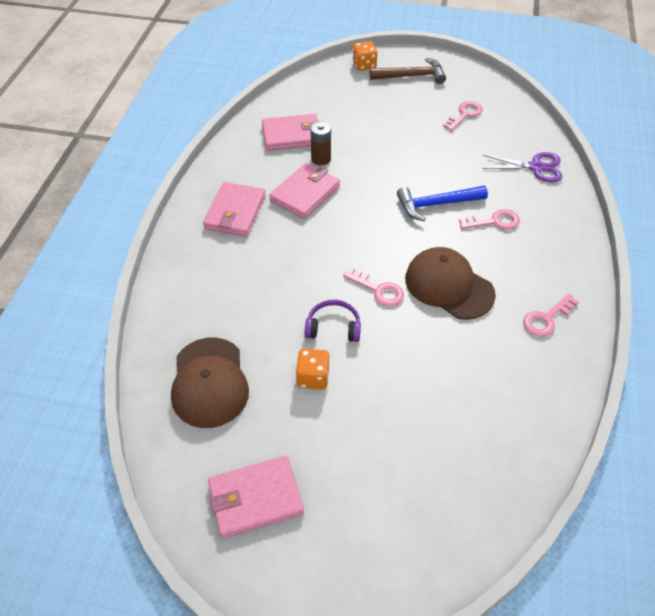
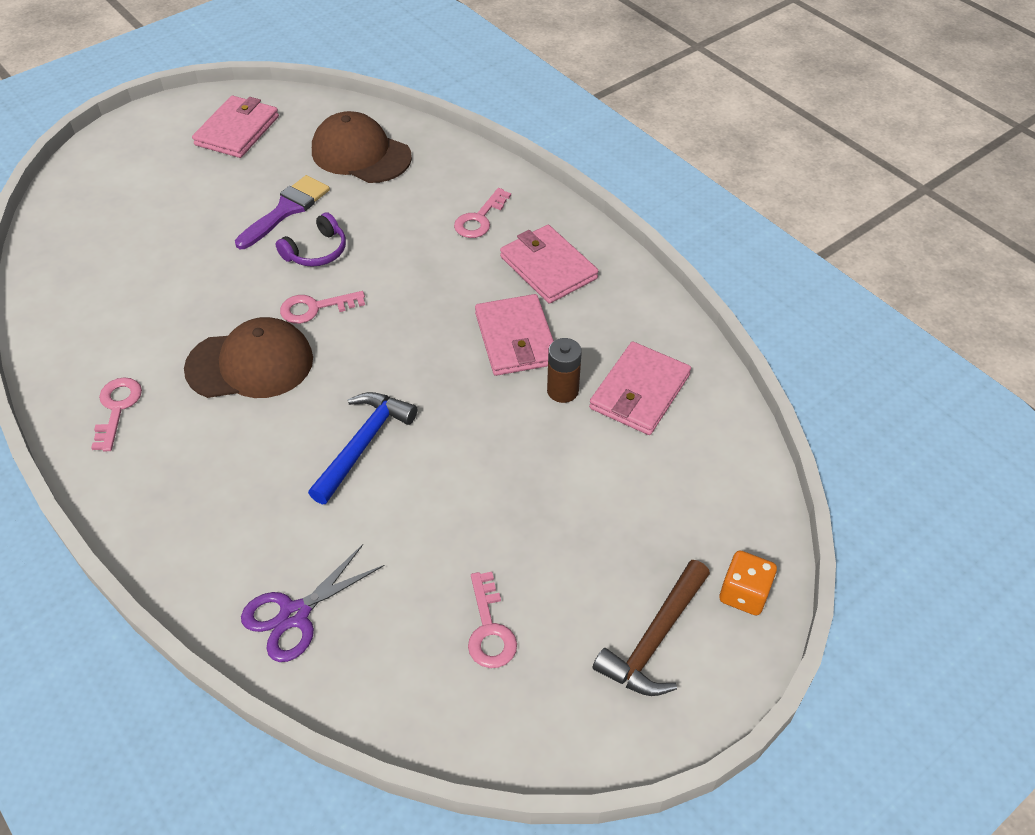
camera: 130 degrees right, 0 degrees up
(313, 377) = (286, 210): orange dice -> purple brush
(494, 222) = (273, 478): pink key -> pink key (480, 219)

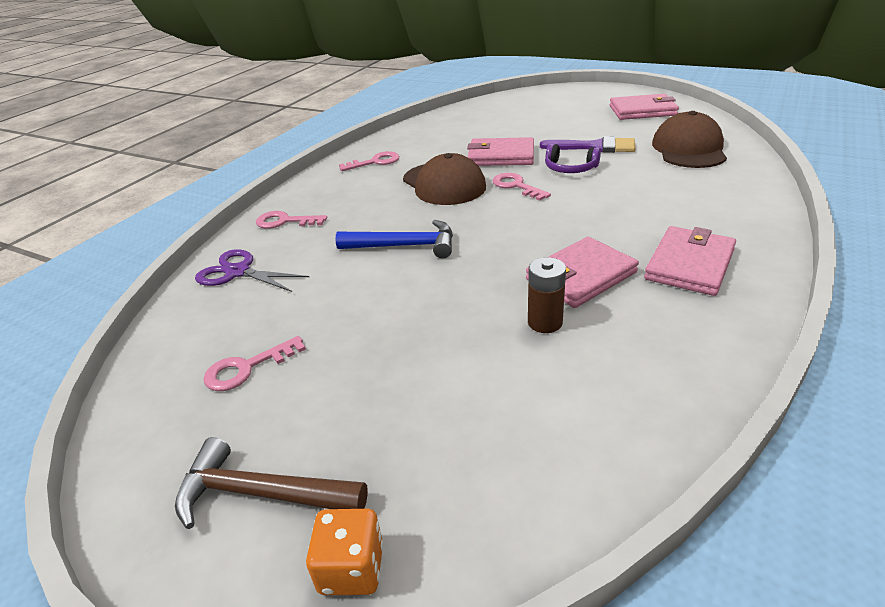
camera: 70 degrees right, 15 degrees down
(480, 219) = (698, 213): pink key -> pink key (285, 221)
(640, 392) = (592, 375): pink wallet -> pink wallet (501, 156)

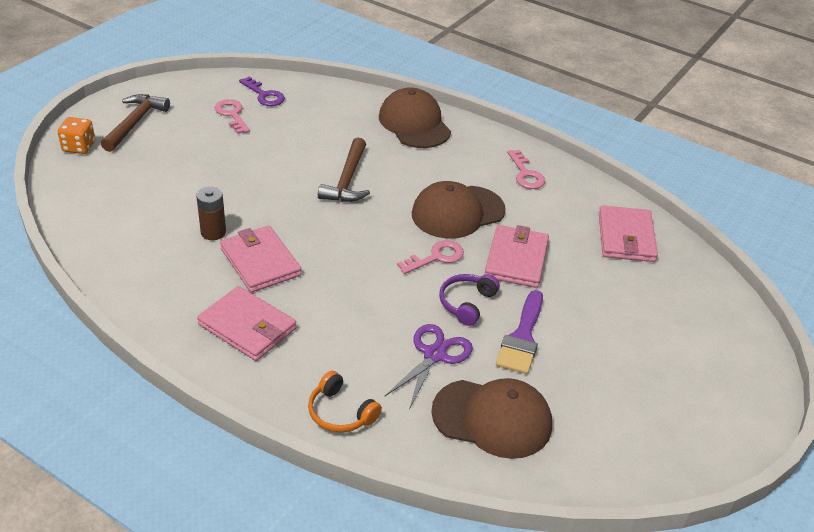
camera: 90 degrees right, 5 degrees up
(192, 346) = (264, 95): none -> purple key
(238, 272) = (343, 106): purple scissors -> purple scissors (434, 355)
(285, 221) = (414, 124): pink key -> brown cap
(405, 246) = (347, 180): blue hammer -> brown hammer
(642, 111) = (645, 421): pink wallet -> pink wallet (626, 237)
(748, 201) = (340, 412): none -> orange headphones

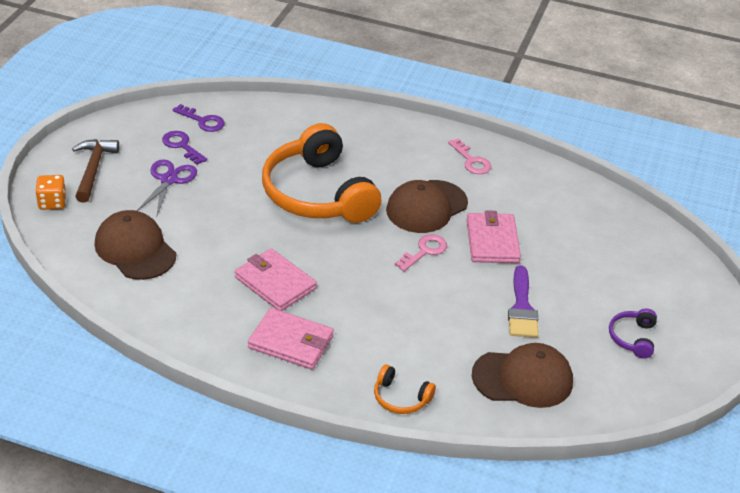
camera: 15 degrees left, 0 degrees up
(213, 232) = (220, 263): brown battery -> none
(232, 115) = (182, 146): pink key -> purple key
(347, 180) = (317, 193): brown hammer -> orange headphones
(414, 124) = (354, 128): brown cap -> brown cap (135, 249)
(434, 355) = (457, 336): purple scissors -> purple scissors (169, 180)
(466, 303) = (466, 287): purple headphones -> purple headphones (632, 338)
(626, 237) = (576, 205): pink wallet -> none

